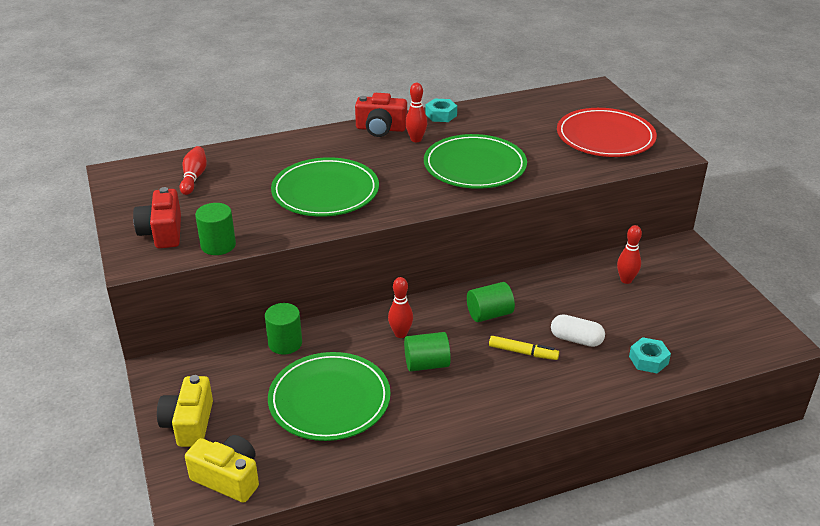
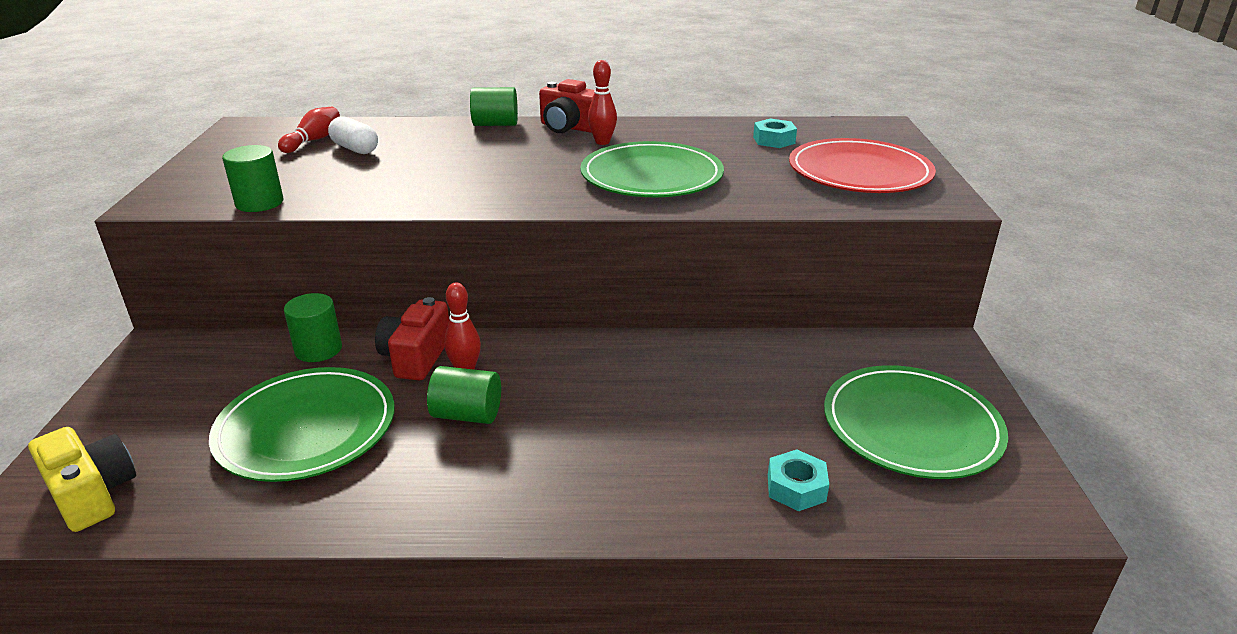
camera: 20 degrees right, 5 degrees down
(162, 232) = (217, 181): red camera -> red camera (416, 357)
(189, 424) = (121, 414): yellow camera -> none
(325, 191) = (441, 173): green plate -> green plate (911, 426)
(441, 115) = (656, 125): turquoise nut -> turquoise nut (774, 140)
(489, 314) = (600, 372): green cylinder -> green cylinder (495, 124)
(523, 352) = (610, 431): yellow marker -> none
(576, 339) = (701, 432): white capsule -> white capsule (355, 149)
(626, 280) = (828, 371): red bowling pin -> none

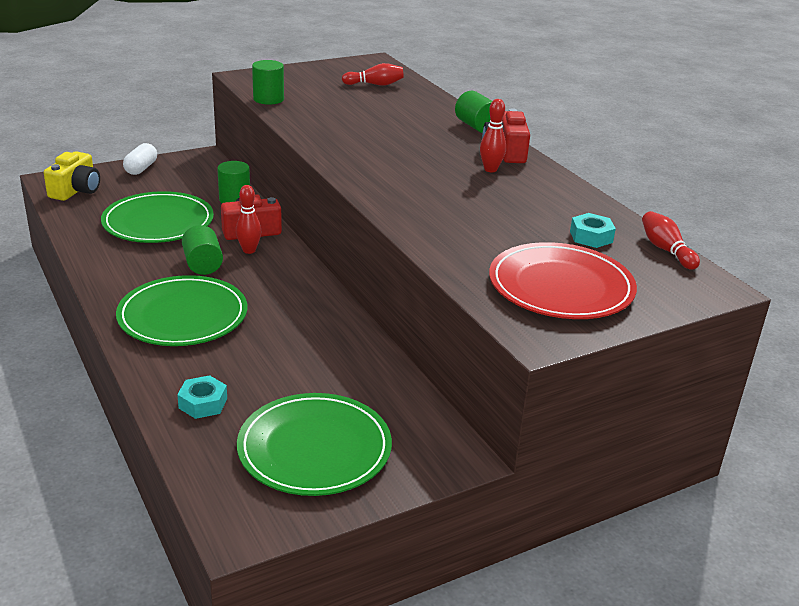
camera: 60 degrees right, 0 degrees up
(355, 149) = (376, 99): white capsule -> white capsule (141, 168)
(651, 176) = (443, 200): green plate -> green plate (183, 316)
(814, 123) = (666, 250): none -> red bowling pin

